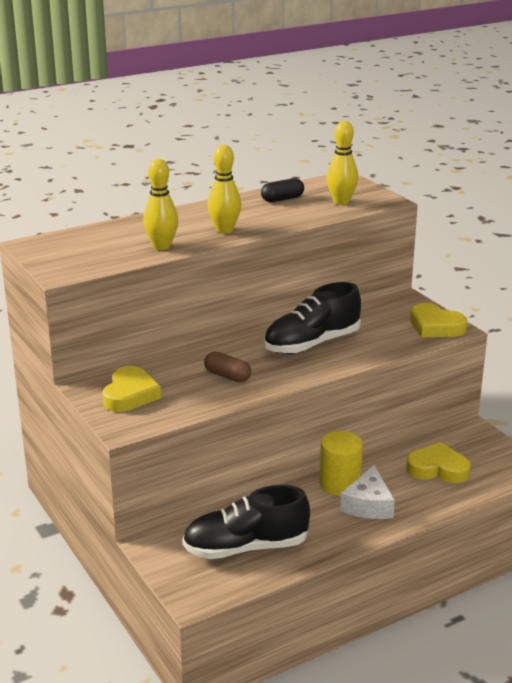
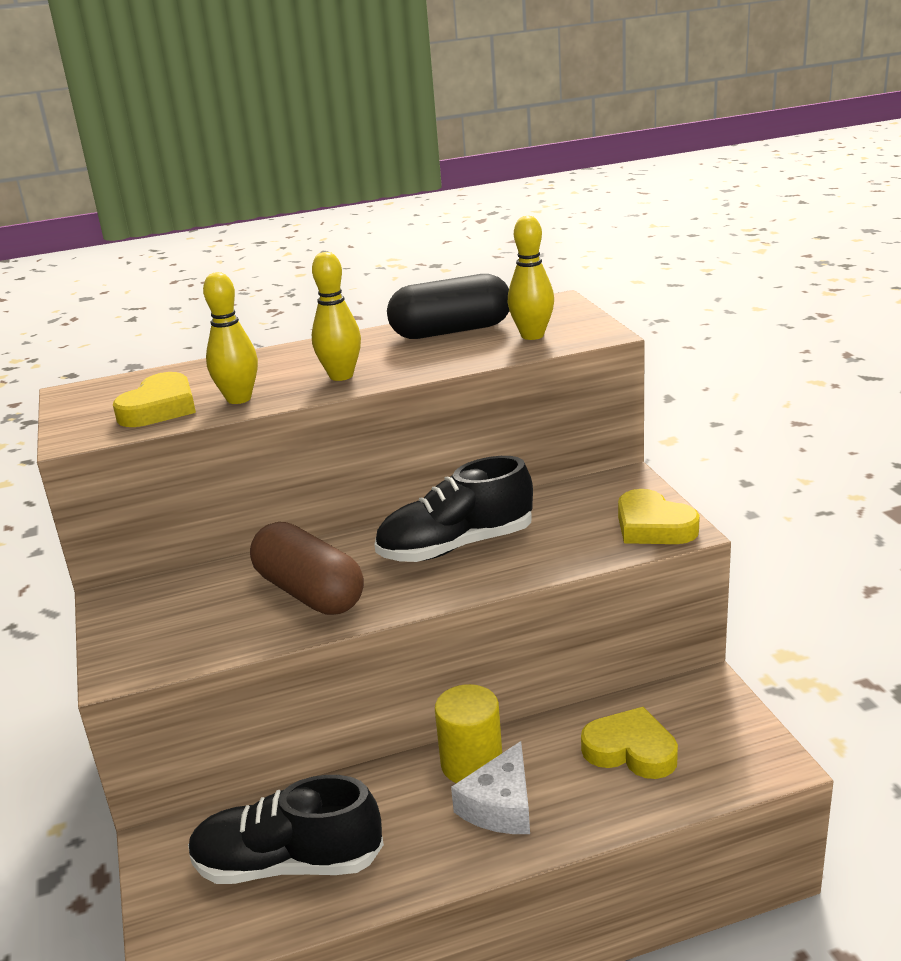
camera: 15 degrees right, 0 degrees up
(130, 395) = (160, 614): yellow heart -> yellow heart (160, 408)
(227, 376) = (310, 592): brown capsule -> brown capsule, size x1.89
(282, 199) = (451, 331): black capsule -> black capsule, size x1.89

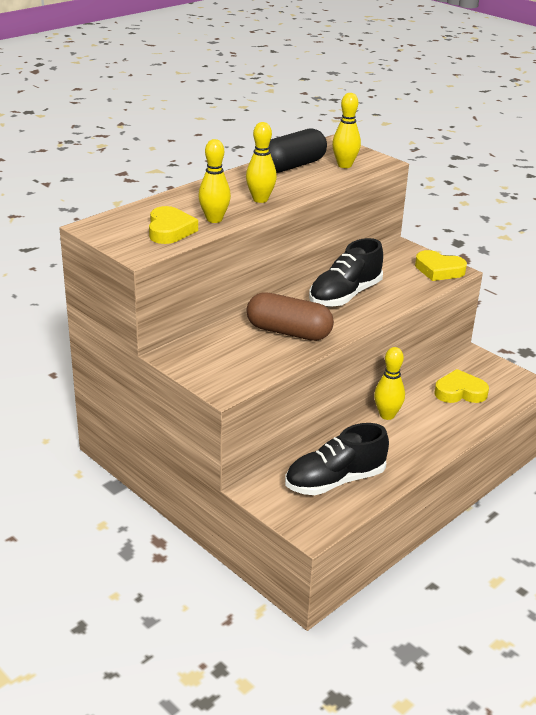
camera: 30 degrees left, 5 degrees up
(472, 764) = (387, 415): yellow cylinder -> yellow bowling pin
(500, 806) = (418, 430): white cheese -> none

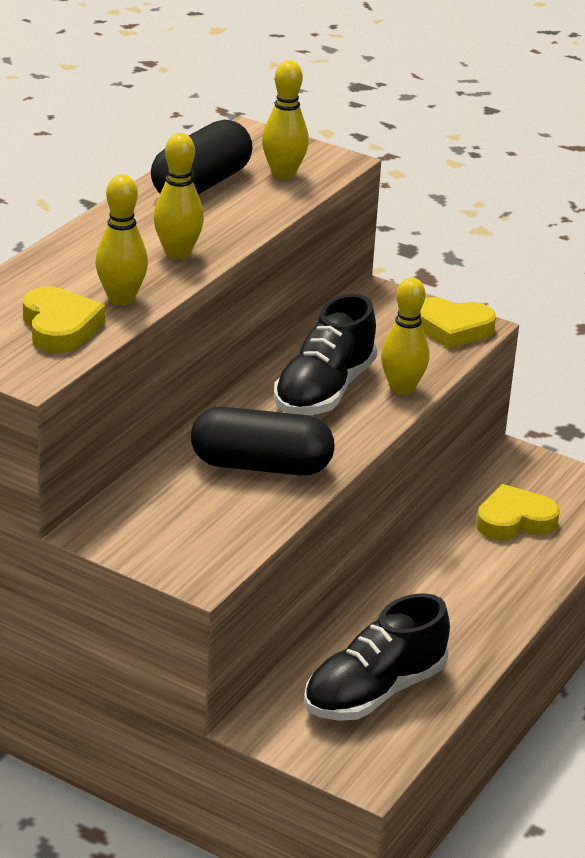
camera: 15 degrees left, 0 degrees up
(289, 332) = (261, 465): brown capsule -> black capsule
(387, 415) = (417, 574): yellow bowling pin -> yellow bowling pin (402, 389)

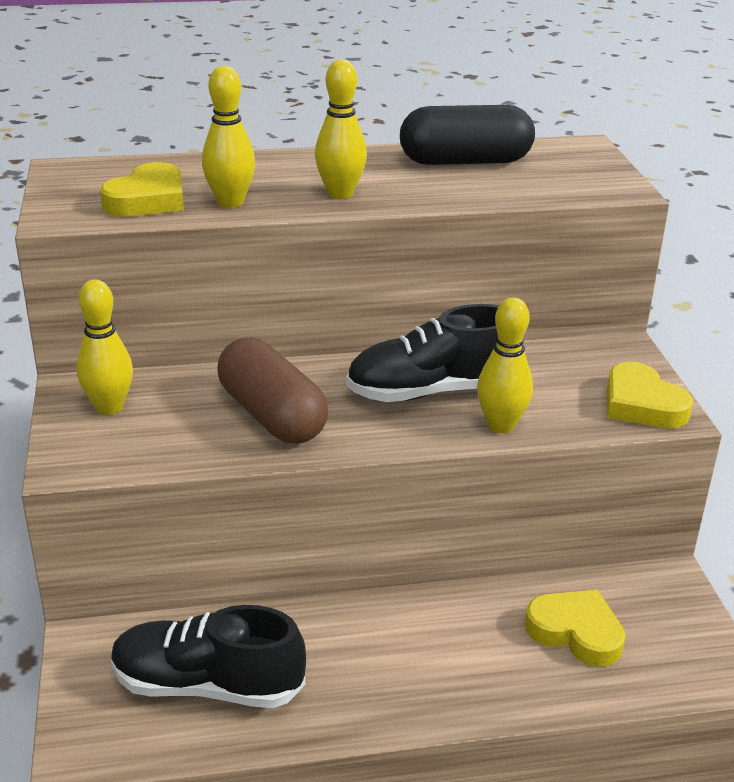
camera: 50 degrees right, 0 degrees up
(261, 465) = (272, 415): black capsule -> brown capsule
(283, 174) = (550, 180): yellow bowling pin -> yellow bowling pin (109, 407)

